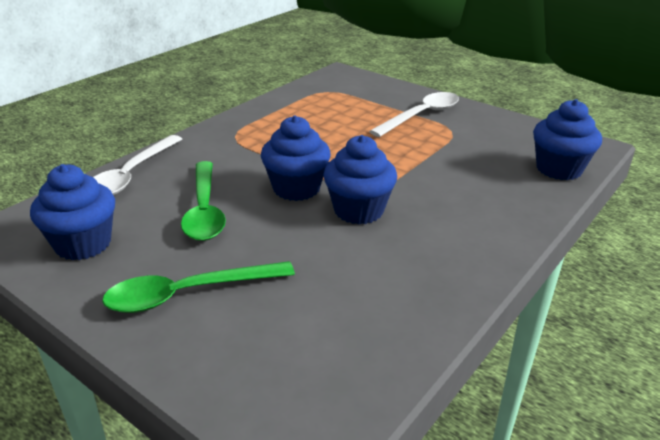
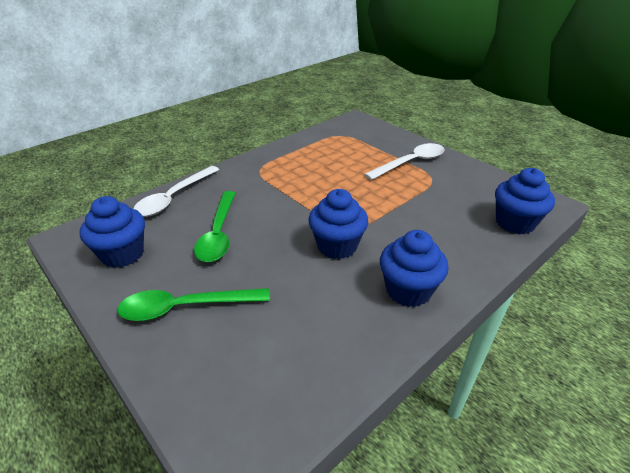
camera: 10 degrees right, 5 degrees up
(296, 188) = (293, 221): blue cupcake -> blue cupcake (408, 290)

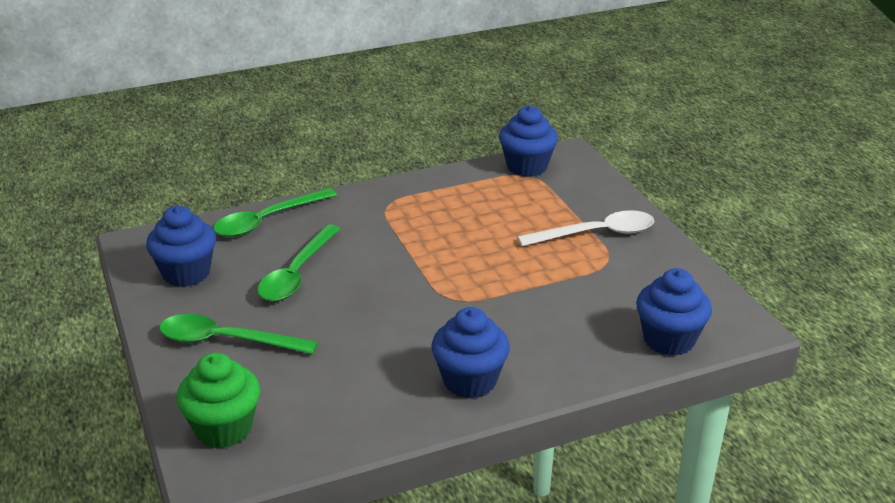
camera: 20 degrees right, 5 degrees down
(174, 198) = (267, 220): white spoon -> green spoon
(224, 403) = (223, 429): none -> green cupcake
(337, 246) = (423, 317): blue cupcake -> blue cupcake (527, 167)

